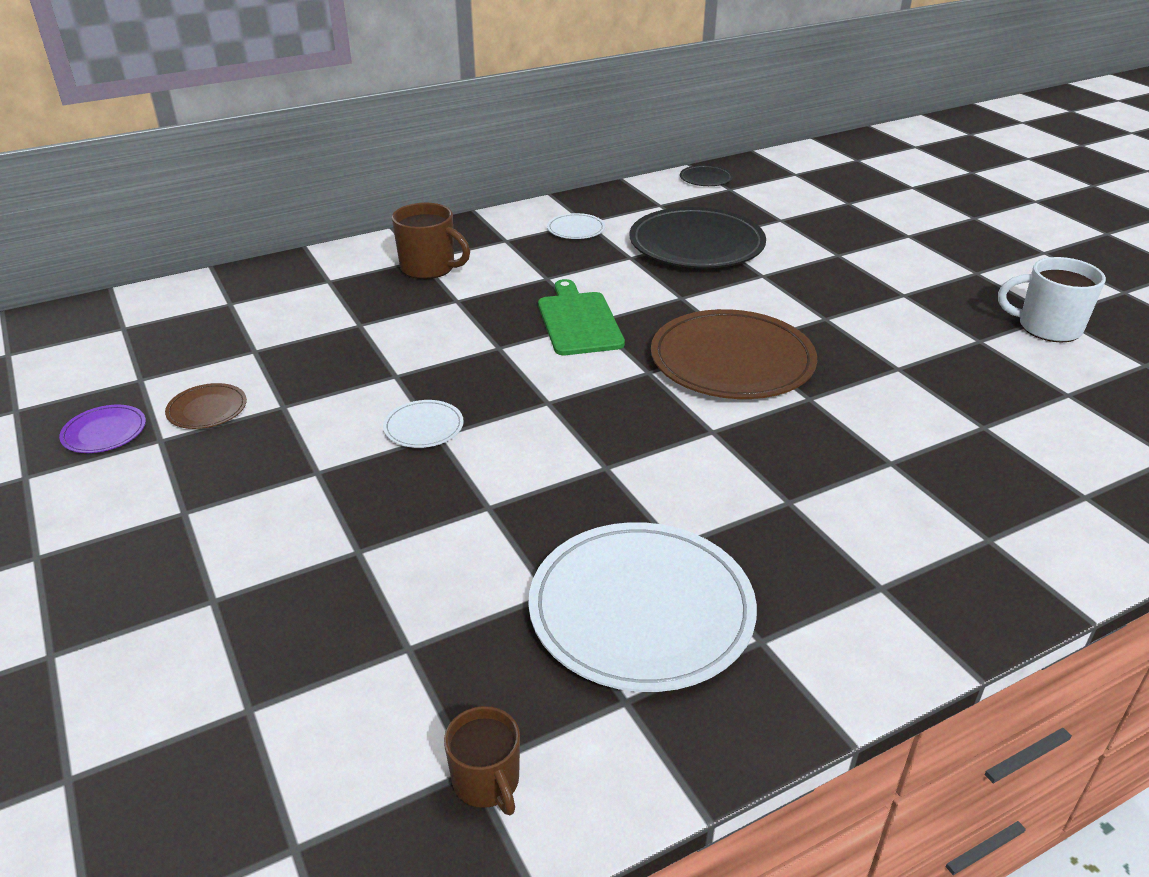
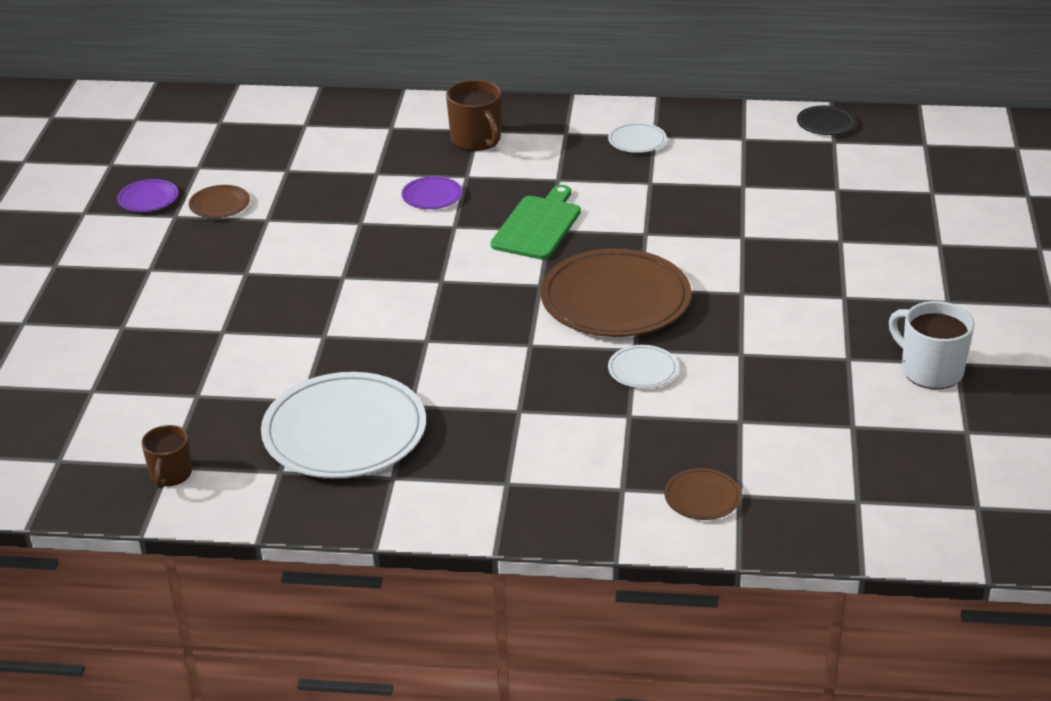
camera: 35 degrees right, 0 degrees up
(423, 427) = (340, 267): white plate -> white plate (642, 370)
(442, 327) = (432, 196): none -> purple plate
(696, 244) = (724, 189): black plate -> none
(1062, 514) = (702, 497): none -> brown plate

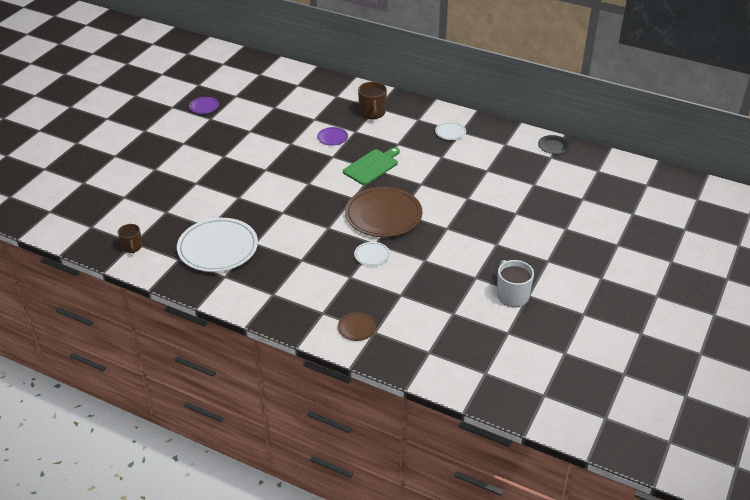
camera: 20 degrees right, 5 degrees up
(170, 474) = (132, 247): brown mug -> brown mug turned 45 degrees counterclockwise
(219, 204) = (233, 118): brown plate -> none

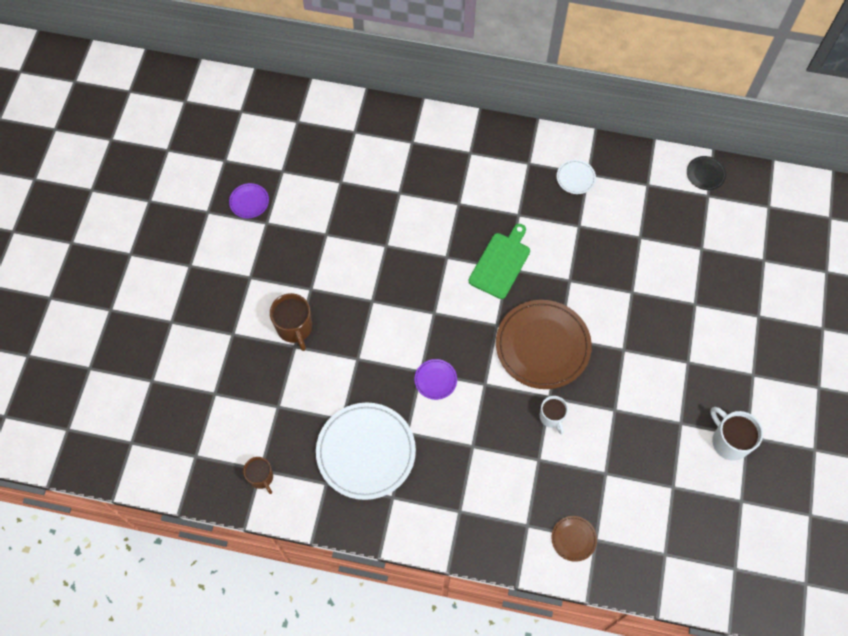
camera: 15 degrees left, 25 degrees up
(332, 137) = (434, 222): purple plate -> purple plate (435, 380)
(372, 113) = (468, 164): brown mug -> brown mug (294, 328)
(372, 255) = (552, 417): white plate -> white mug

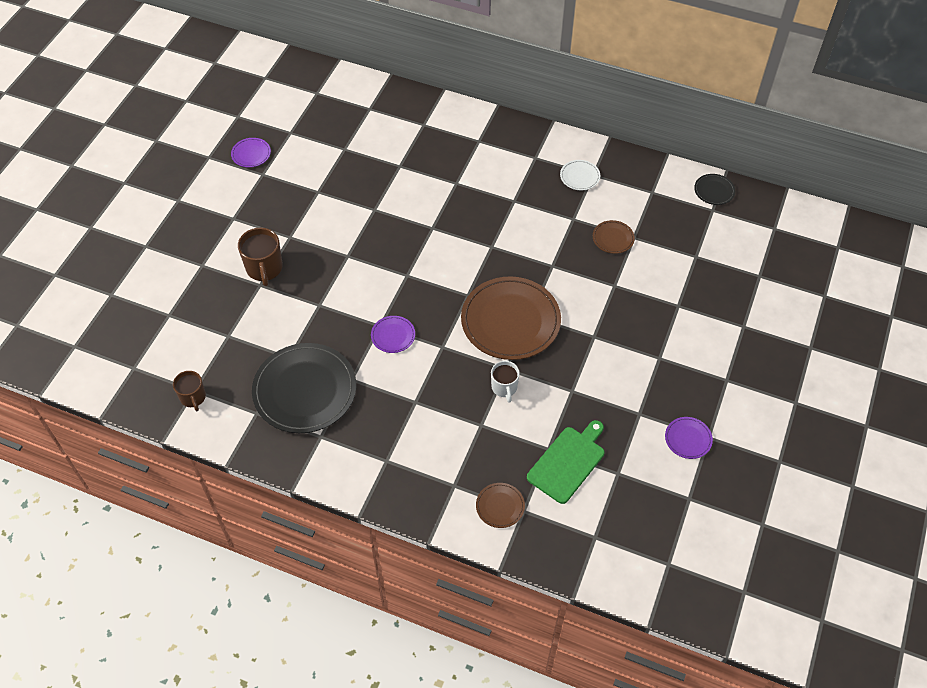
camera: 10 degrees right, 10 degrees down
(366, 452) = (305, 390): white plate -> black plate
(501, 263) = (485, 241): green cutting board -> green cutting board (568, 462)
(620, 241) = (613, 238): none -> brown plate
(729, 441) = (688, 439): white mug -> purple plate

